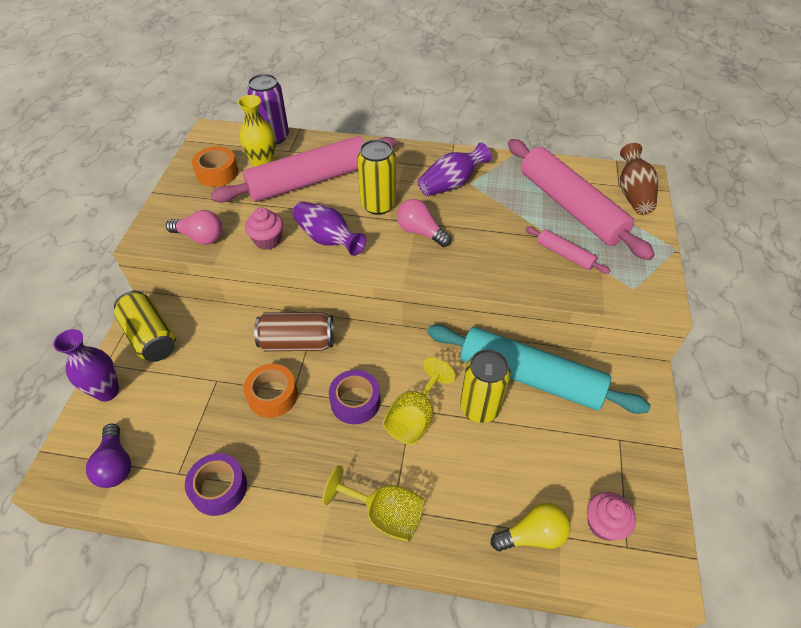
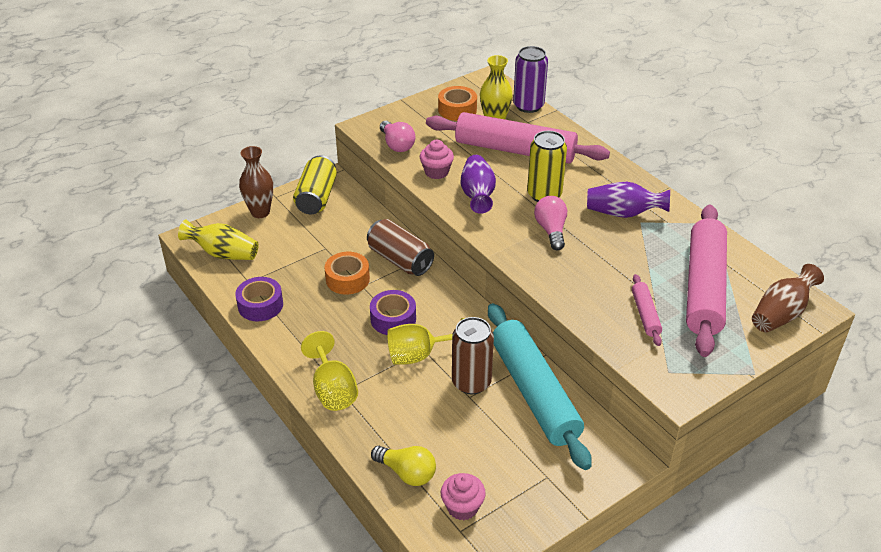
camera: 45 degrees right, 10 degrees down
(107, 391) = (260, 212): purple vase -> brown vase
(116, 464) = (223, 254): purple light bulb -> yellow vase
(480, 407) = (471, 382): yellow can -> brown can

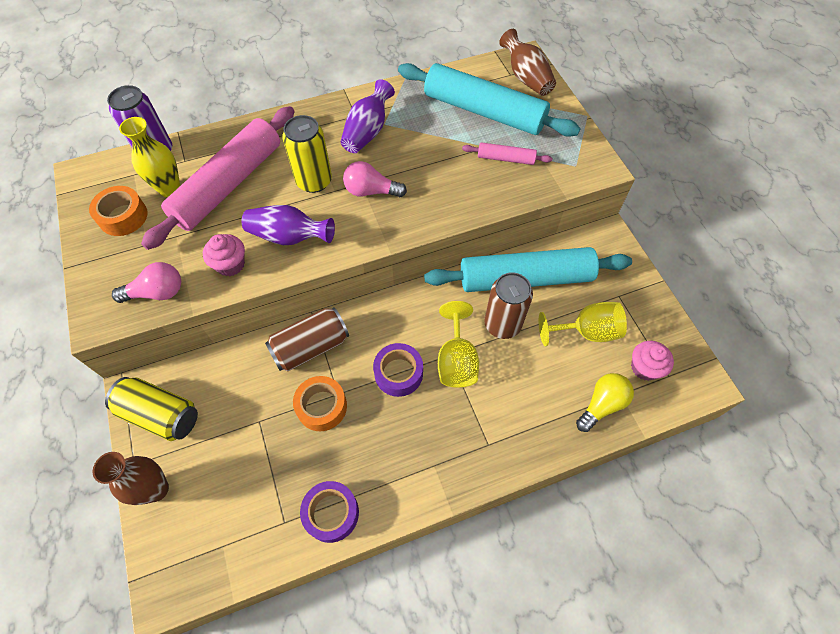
camera: 75 degrees left, 20 degrees up
(223, 254) = (218, 549): yellow vase -> none
(333, 390) = (484, 453): yellow goblet -> yellow goblet (586, 332)
(704, 288) = (484, 111): pink rolling pin -> turquoise rolling pin

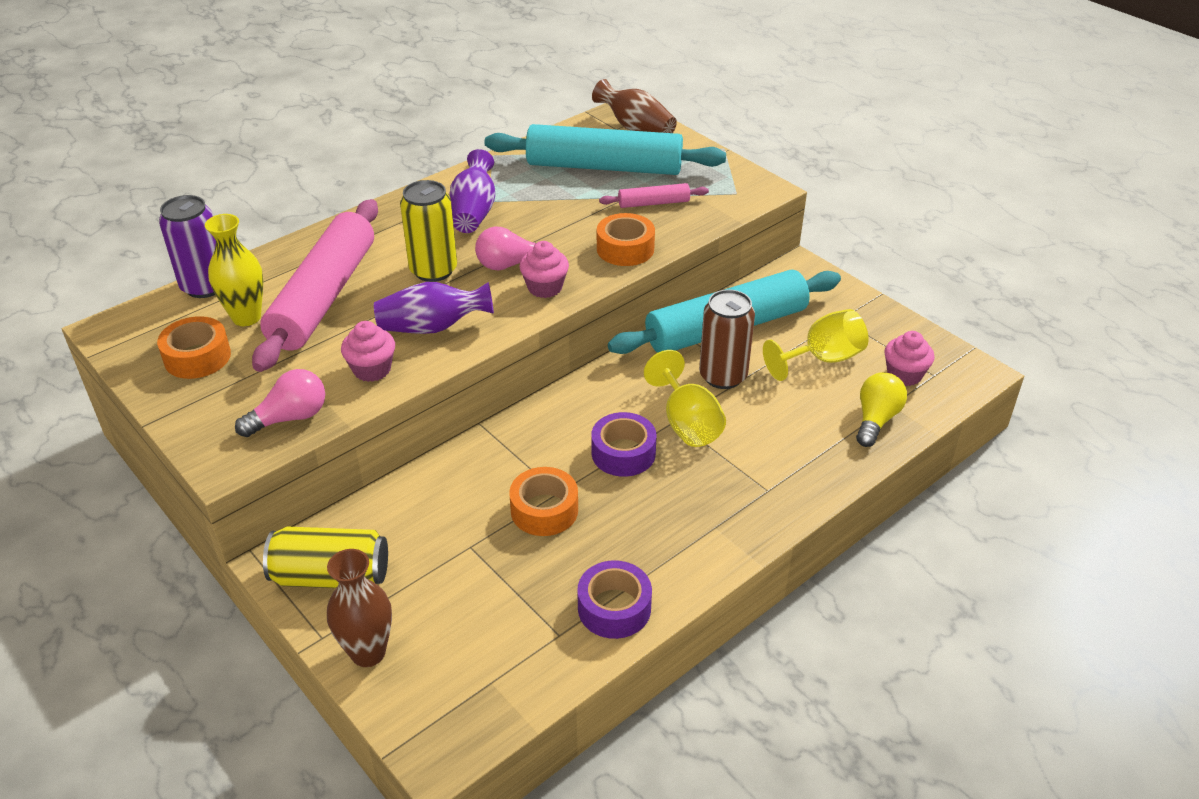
camera: 20 degrees left, 20 degrees down
(310, 347) = (497, 457): brown can -> none
(386, 221) = (545, 287): none -> pink cupcake
(463, 200) = (625, 249): none -> orange tape

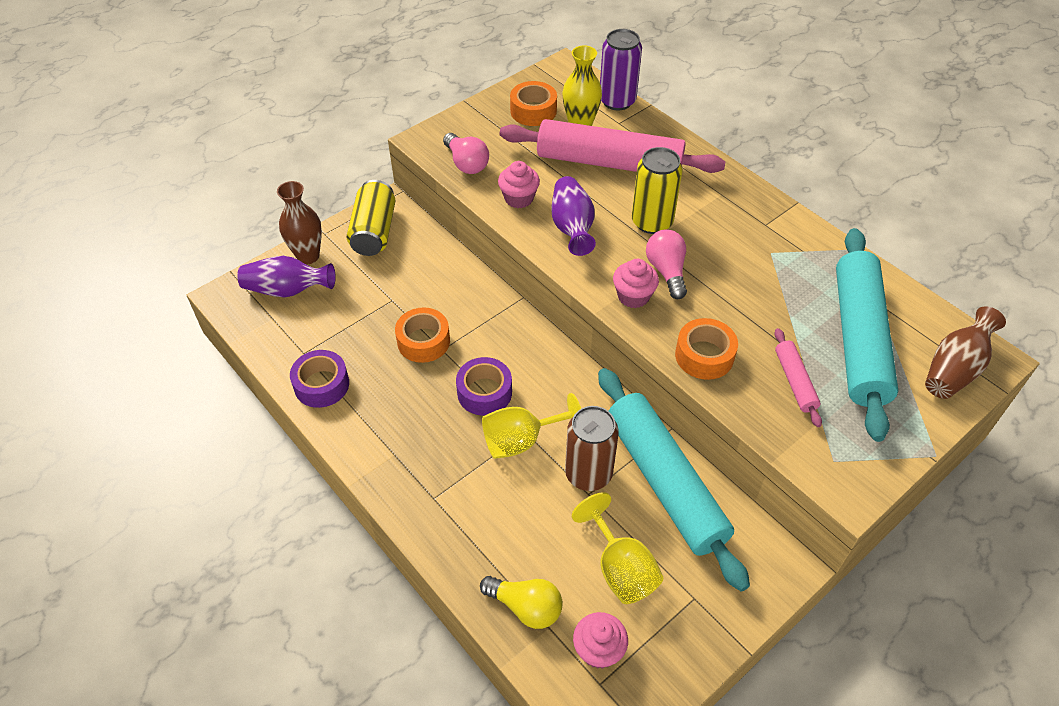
camera: 90 degrees right, 10 degrees up
(474, 212) = (749, 242): purple vase -> purple vase (287, 290)

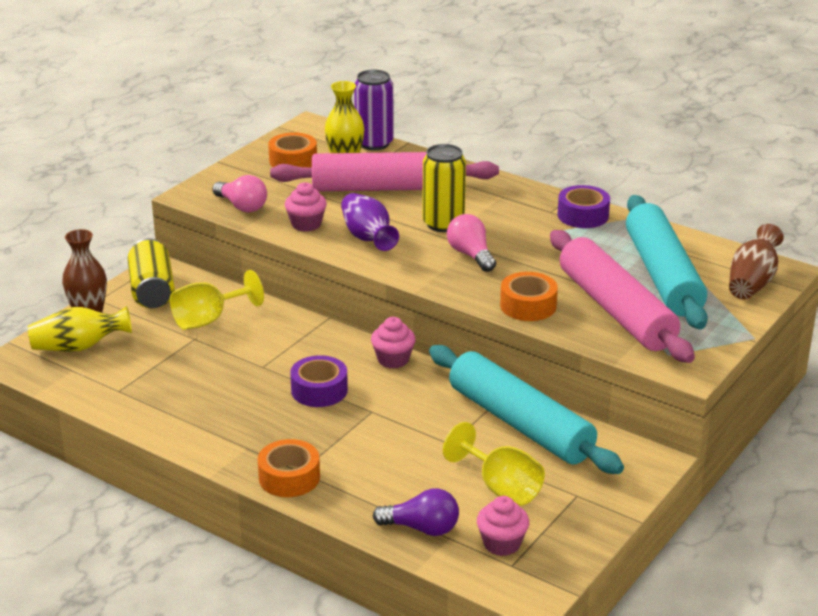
camera: 15 degrees left, 20 degrees down
(287, 290) = (79, 347): purple vase -> yellow vase
(321, 385) = (148, 410): purple tape -> purple tape (583, 215)
(423, 341) = (241, 363): orange tape -> orange tape (289, 477)
(521, 440) = (370, 418): yellow goblet -> yellow goblet (208, 320)
(526, 607) = (422, 528): yellow light bulb -> purple light bulb
(588, 473) = (445, 430): brown can -> none
(633, 296) = (446, 276): pink cupcake -> pink cupcake (393, 359)
(795, 381) = (616, 310): pink rolling pin -> pink rolling pin, size x2.27

